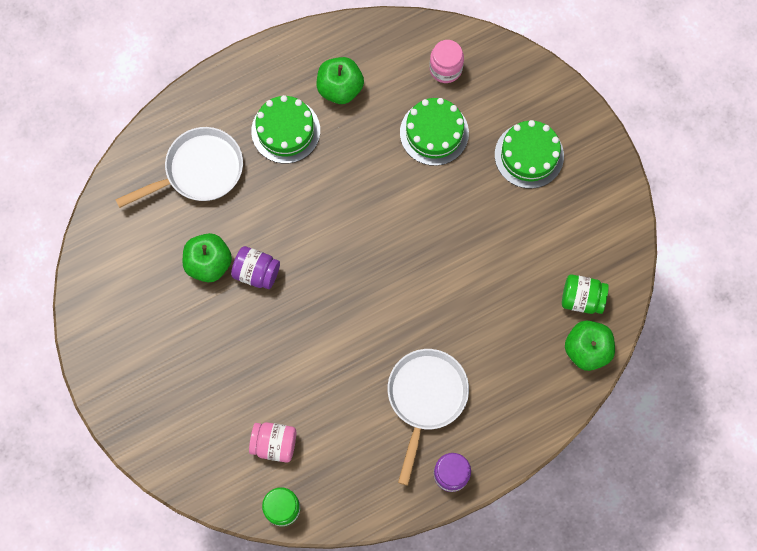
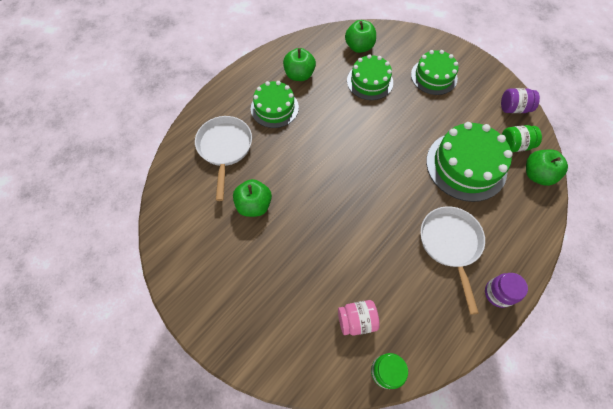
camera: 20 degrees left, 10 degrees down
(199, 171) = (225, 148): white pan -> white pan turned 45 degrees counterclockwise
(256, 272) = (291, 200): purple jar -> purple jar (513, 108)
(445, 69) = (359, 47): pink jar -> green apple
(500, 304) = (466, 165): none -> green cake

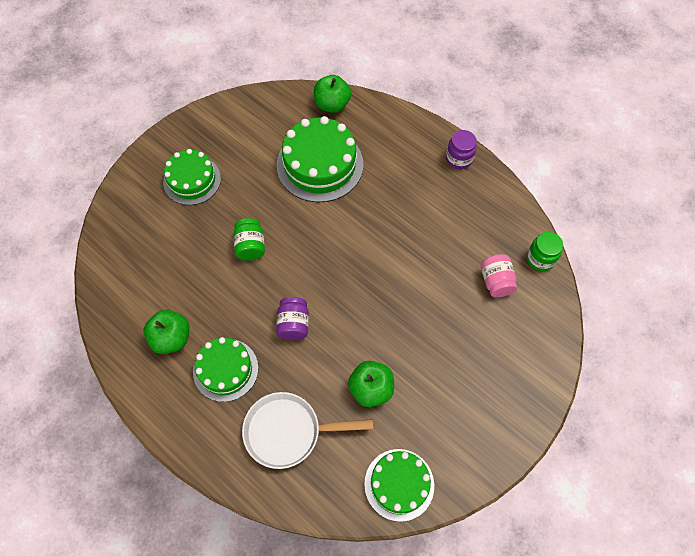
camera: 90 degrees left, 0 degrees up
(359, 47) = (131, 261): green apple -> none
(370, 81) = (192, 252): green cake -> green cake (399, 484)
(450, 244) = (412, 191): white pan -> none
(513, 108) = (246, 109): purple jar -> purple jar (293, 324)
(514, 145) = (295, 117): green jar -> green jar (250, 246)

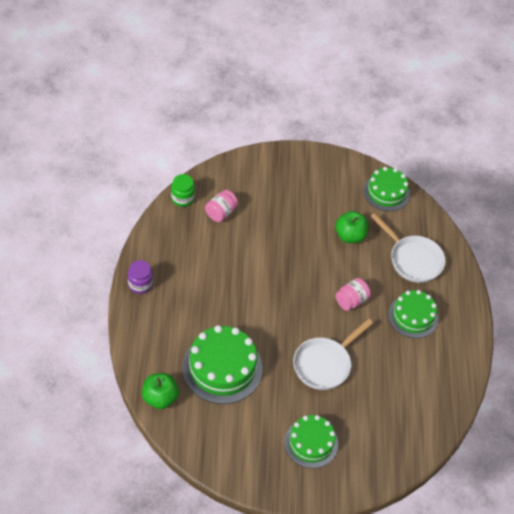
camera: 135 degrees left, 10 degrees down
(171, 338) = (425, 361): green apple -> none
(250, 246) = (324, 364): green jar -> white pan
(293, 324) = (351, 301): purple jar -> pink jar

